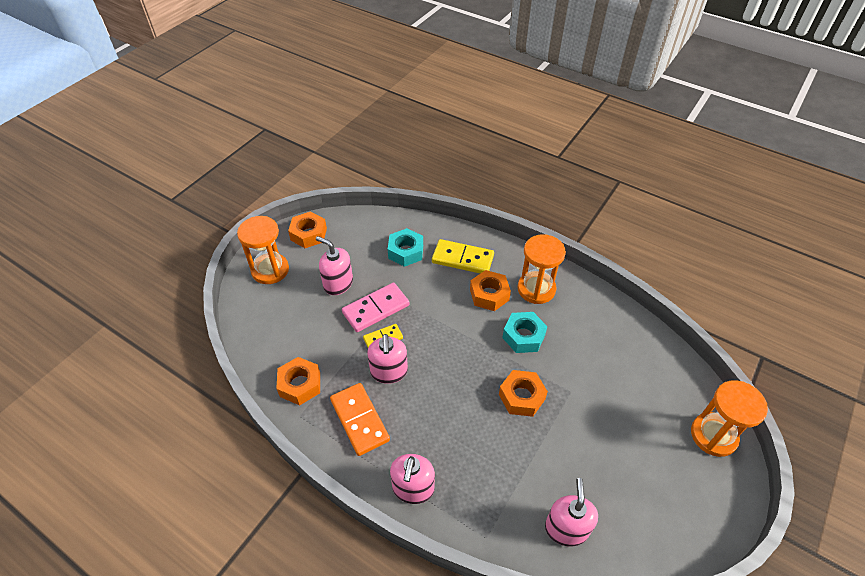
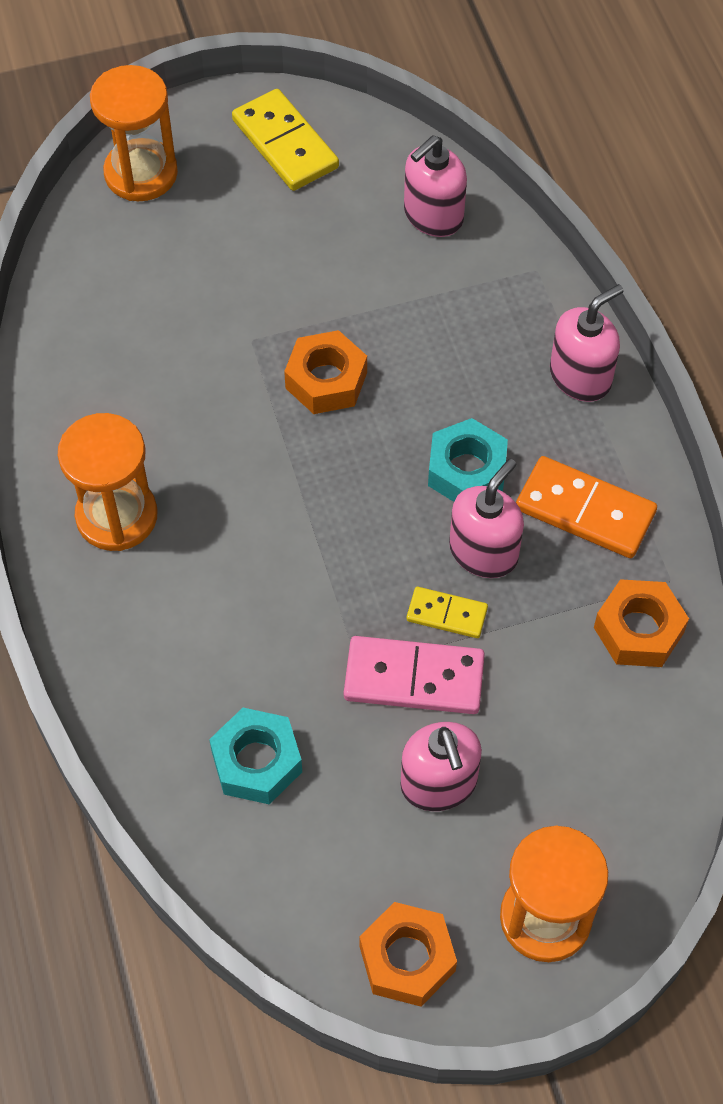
camera: 140 degrees left, 10 degrees up
(360, 420) = (585, 511): orange domino -> orange domino turned 75 degrees counterclockwise
(462, 259) = (172, 666): yellow domino -> yellow domino (285, 144)
(489, 295) = (202, 563): orange nut -> none
(523, 336) = (227, 457): turquoise nut -> turquoise nut (466, 470)

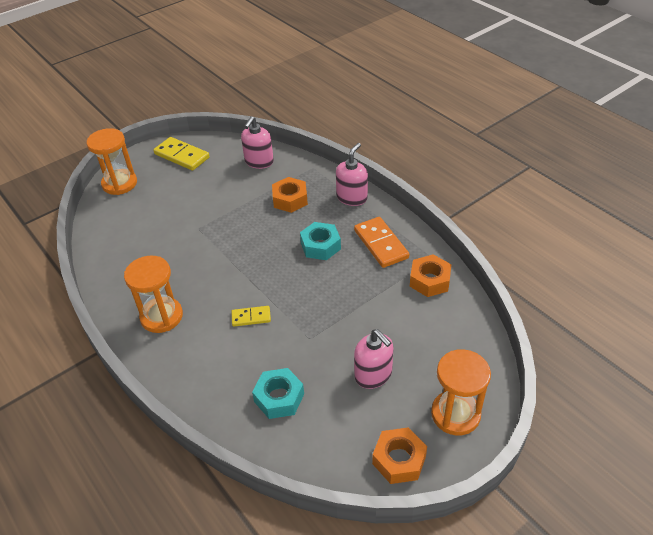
camera: 20 degrees left, 15 degrees down
(326, 380) = (240, 232): orange nut -> orange nut (290, 199)
(414, 678) = (338, 334): pink domino -> none
(446, 614) = (340, 303): yellow domino -> yellow domino (251, 317)
(484, 552) = (344, 274): pink soap dispenser -> none
(585, 511) = (380, 244): orange domino -> orange domino turned 60 degrees clockwise

